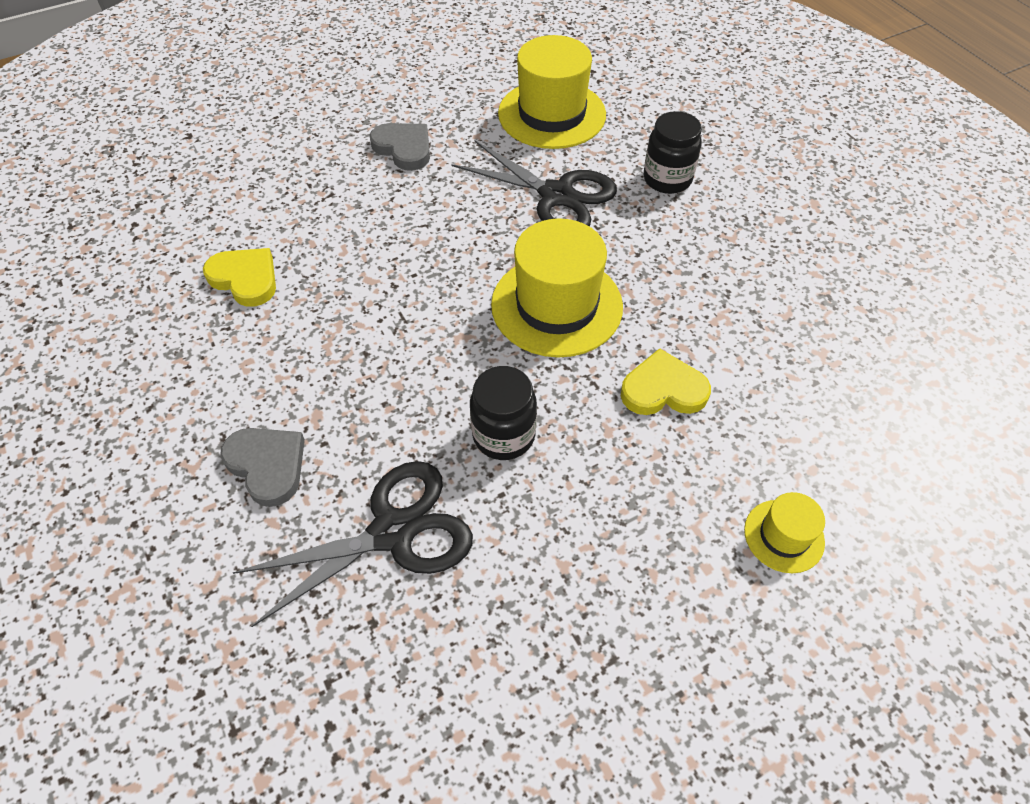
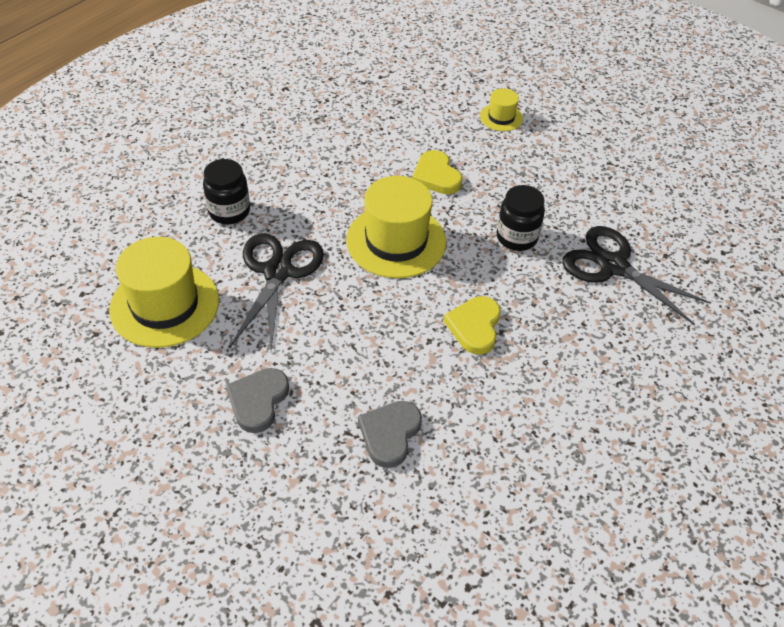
camera: 115 degrees left, 5 degrees down
(245, 279) = (479, 447): yellow heart -> yellow heart (474, 326)
(267, 465) = (619, 346): grey heart -> grey heart (390, 434)

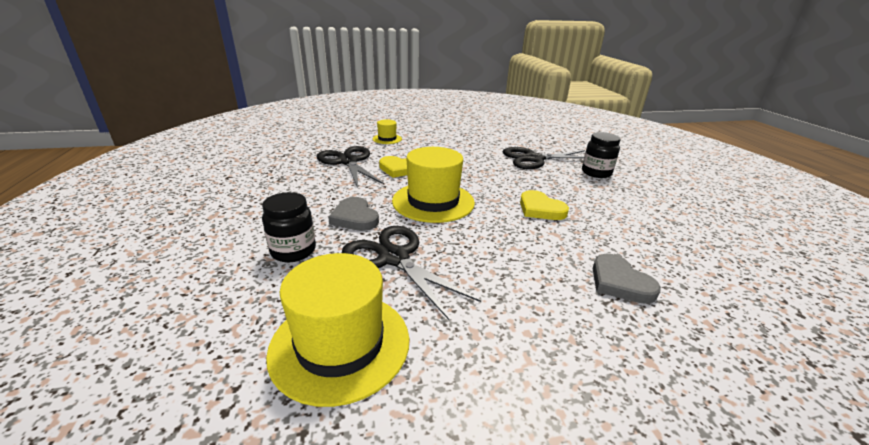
camera: 50 degrees left, 20 degrees down
(258, 401) = (531, 338): grey heart -> grey heart (355, 217)
(406, 131) = (348, 161): none -> black scissors
(516, 237) = (482, 170): black jar -> black jar (596, 173)

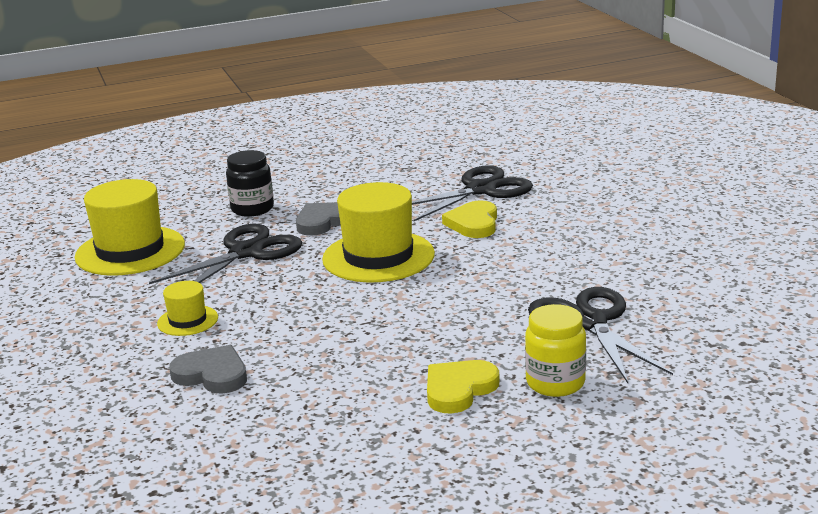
camera: 85 degrees right, 5 degrees down
(387, 139) = (595, 197): yellow hat -> yellow hat (187, 321)
(540, 209) = (382, 328): yellow heart -> yellow heart (459, 389)
(596, 173) = (555, 383): black jar -> yellow jar
(619, 282) = (212, 374): grey heart -> grey heart turned 60 degrees clockwise

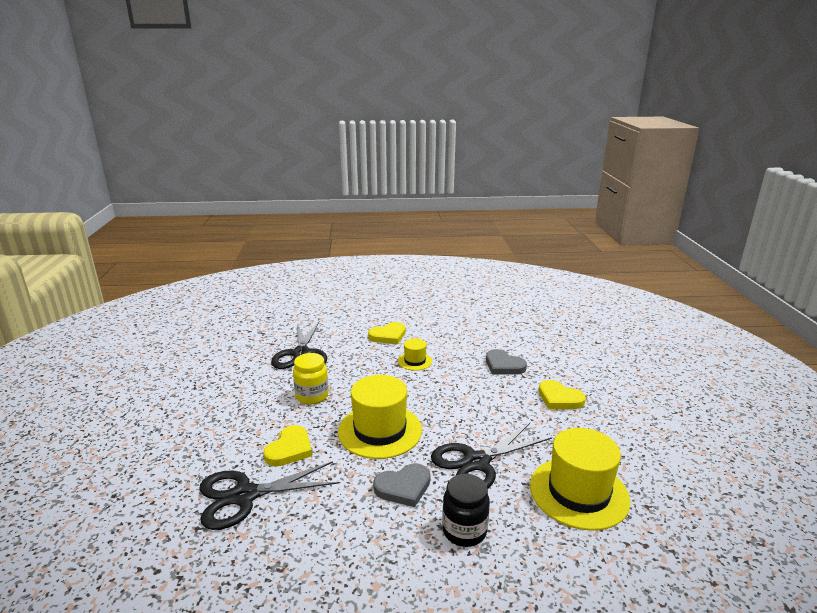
camera: 165 degrees left, 0 degrees up
(123, 339) = (559, 398): none -> yellow heart
(187, 321) = (520, 404): yellow hat -> yellow hat (415, 361)
(555, 383) = (346, 330): yellow jar -> yellow jar (312, 396)

